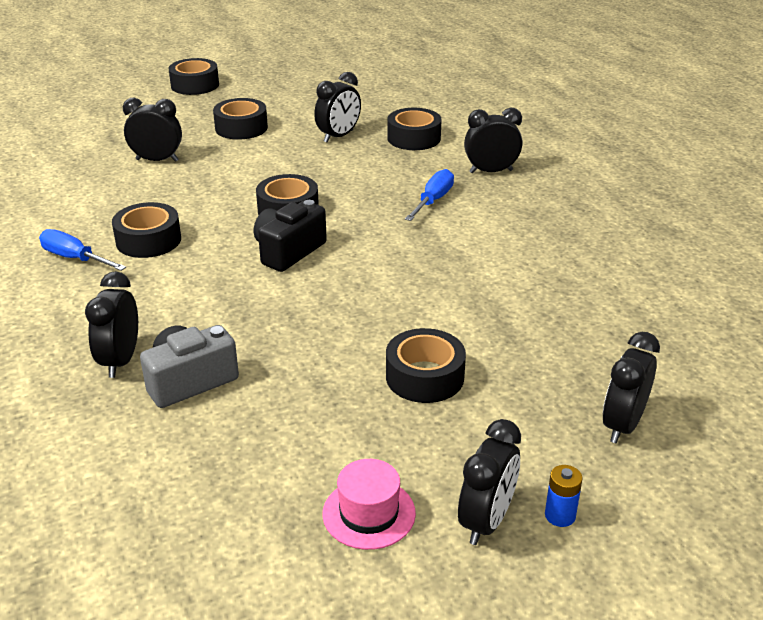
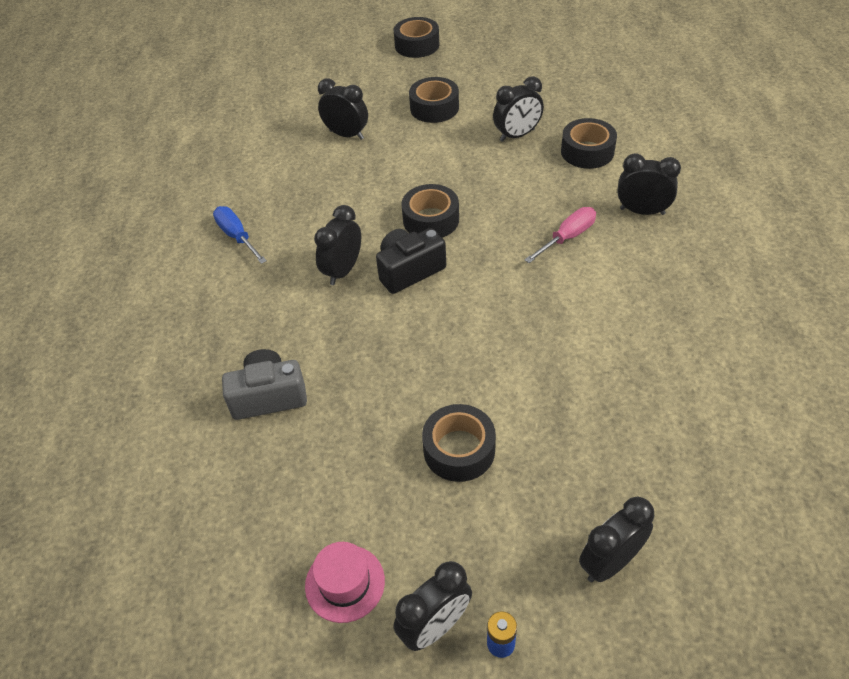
camera: 25 degrees right, 15 degrees up
(120, 361) = (227, 359): black clock -> black clock (343, 270)
(148, 240) = (301, 229): black tape -> none
(433, 200) = (568, 237): blue screwdriver -> pink screwdriver

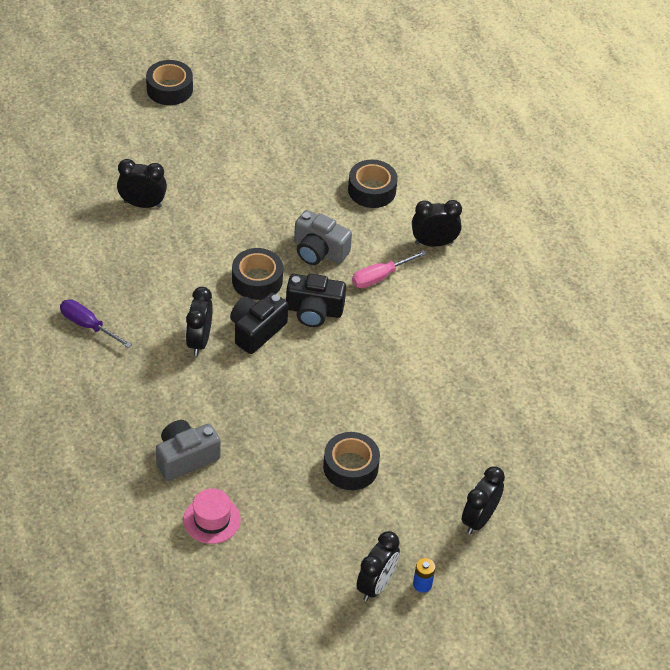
camera: 25 degrees left, 0 degrees up
(237, 236) = (87, 325): blue screwdriver -> purple screwdriver
(345, 583) = (303, 573): pink hat -> pink hat (212, 519)
(434, 108) = (216, 162): black tape -> none
(481, 260) = (314, 311): none -> black camera
(509, 201) = (319, 251): none -> grey camera
(517, 135) = (304, 182): black clock -> none
(568, 237) = (379, 277): pink screwdriver -> pink screwdriver turned 150 degrees counterclockwise

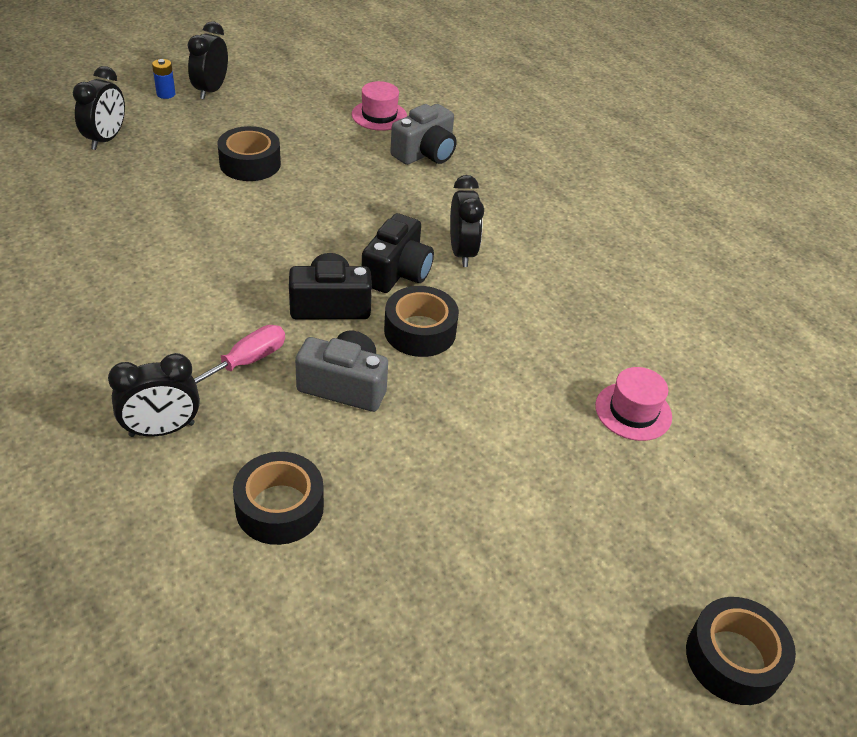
camera: 165 degrees right, 5 degrees down
(87, 325) = (600, 251): purple screwdriver -> none
(142, 204) = (633, 411): black clock -> pink hat

